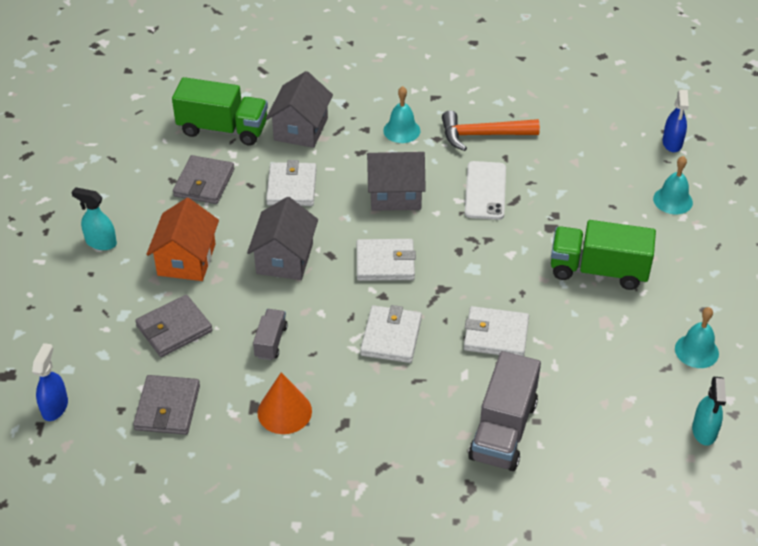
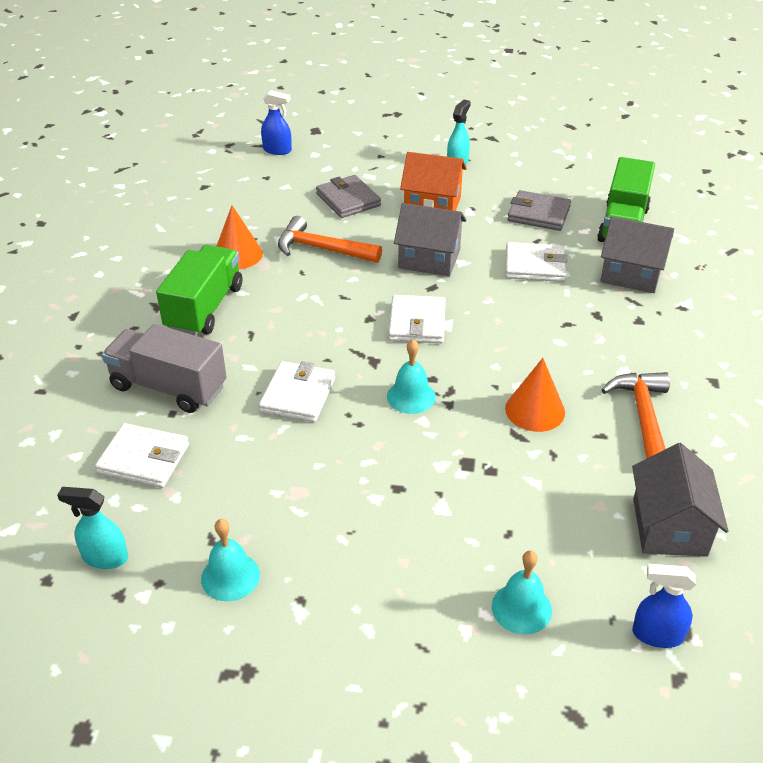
camera: 95 degrees right, 5 degrees down
(167, 407) = (261, 198): grey wallet -> none
(271, 342) = (321, 249): grey truck -> orange hammer
(391, 337) = (312, 320): white wallet -> white wallet (144, 459)
(395, 195) = (525, 336): grey house -> grey house (669, 527)
(401, 130) = (641, 348): turquoise bell -> turquoise bell (411, 396)
(485, 191) = (535, 410): white phone -> orange cone
(598, 270) = (386, 499): green truck -> green truck (204, 308)

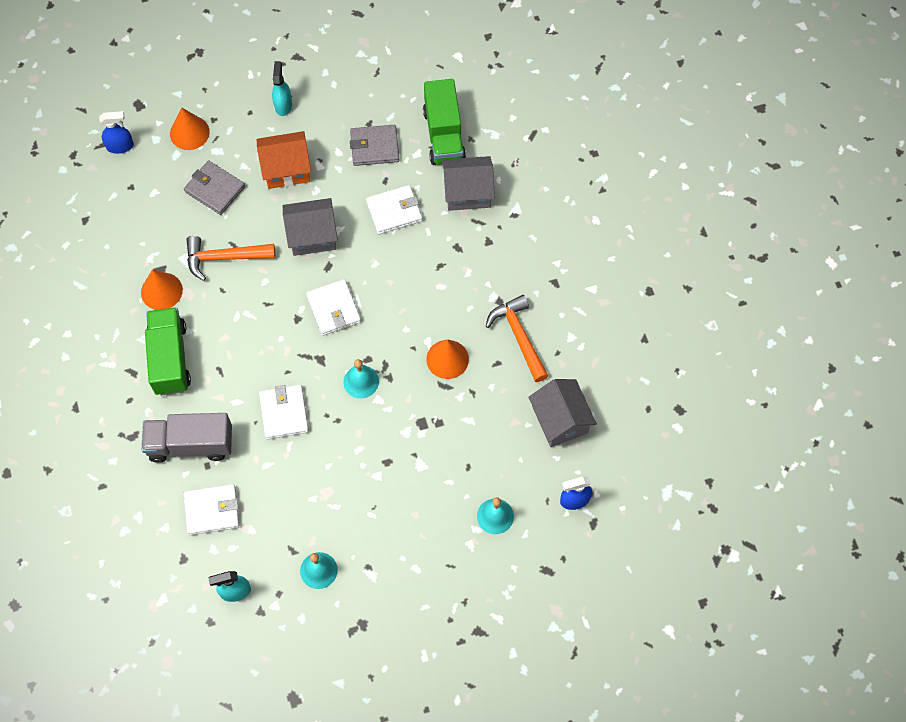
camera: 25 degrees left, 25 degrees up
(350, 158) = (189, 132): none -> orange cone

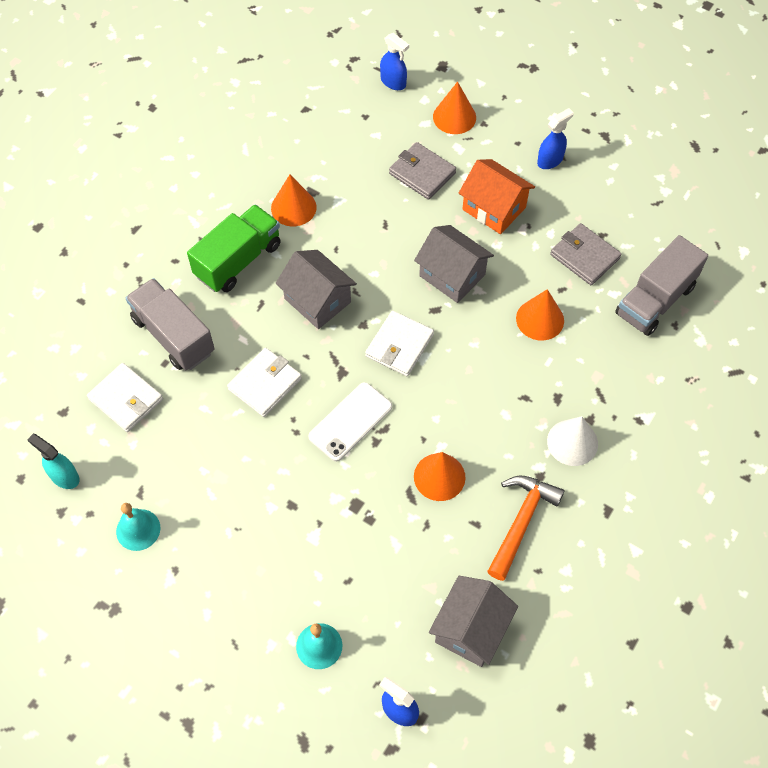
camera: 50 degrees right, 5 degrees down
(215, 189) = (422, 173): grey wallet -> grey wallet turned 45 degrees counterclockwise
(224, 258) = (366, 227): orange hammer -> none
(283, 105) = (550, 160): turquoise spray bottle -> blue spray bottle
(361, 381) = (350, 421): turquoise bell -> white phone
(394, 211) = (540, 319): white wallet -> orange cone
(444, 135) = (655, 300): green truck -> grey truck
(467, 192) = (620, 363): grey house -> grey house (317, 300)
(494, 264) = (572, 442): none -> white cone

